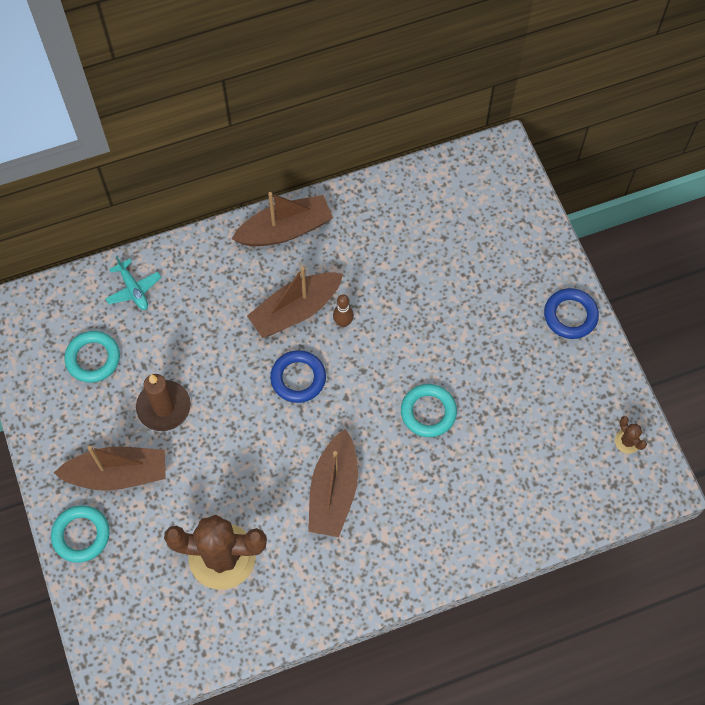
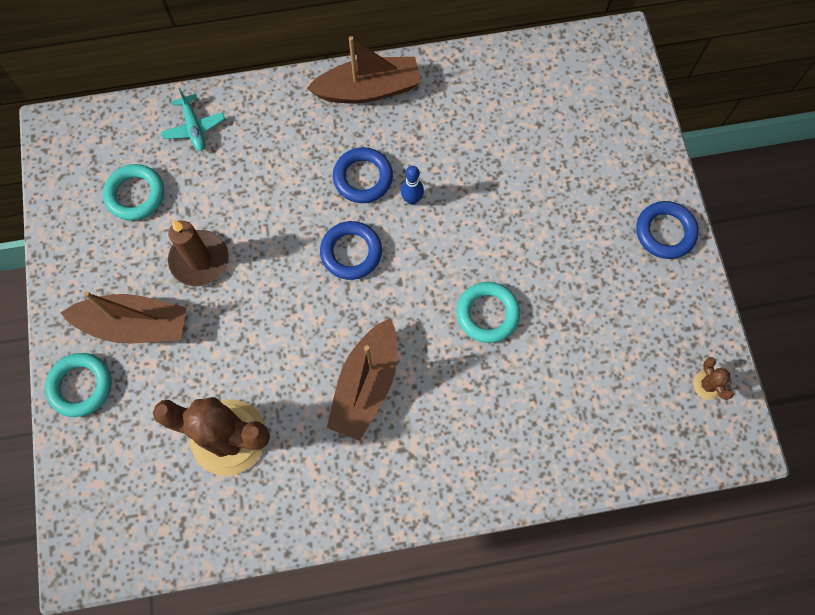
camera: 10 degrees right, 5 degrees up
(295, 310) = (363, 178): brown boat -> blue ring
(343, 322) = (412, 199): brown bowling pin -> blue bowling pin

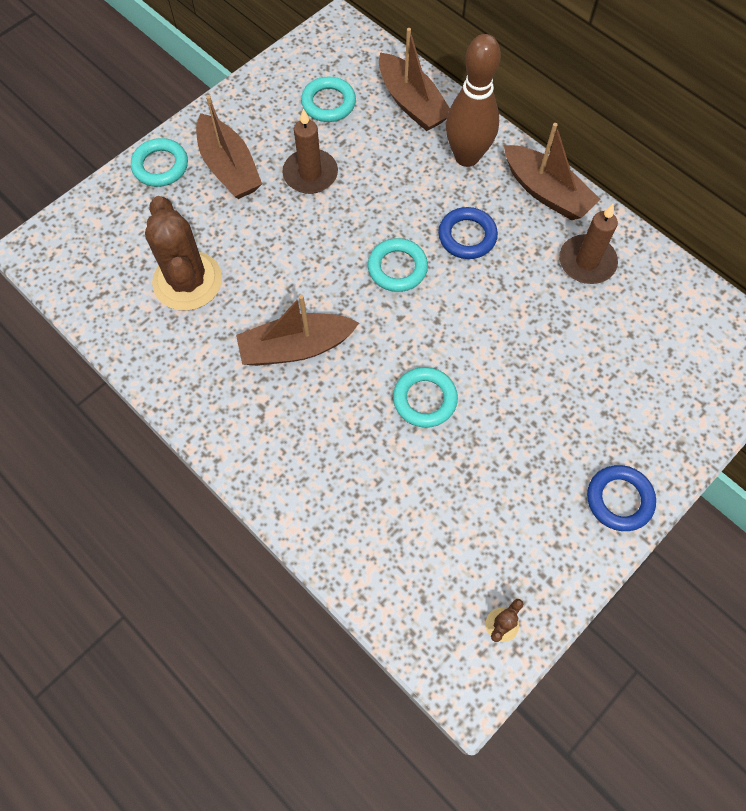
camera: 55 degrees right, 5 degrees down
(194, 128) = (411, 103): turquoise plane -> brown boat
(285, 123) = (467, 156): none -> brown bowling pin
(351, 252) = (397, 268): blue ring -> turquoise ring
(412, 199) = (478, 282): blue bowling pin -> none
(454, 108) = (587, 262): none -> brown candle

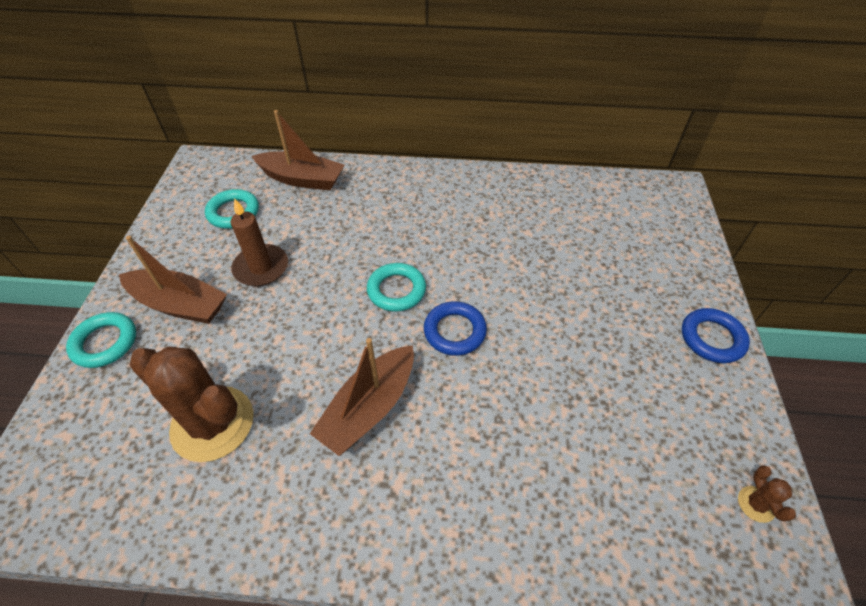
camera: 40 degrees left, 15 degrees down
(424, 399) = (513, 371): turquoise ring -> none
(467, 156) = (376, 190): brown bowling pin -> none
(467, 236) = (427, 237): blue ring -> blue ring (454, 331)
(546, 192) = (452, 181): brown boat -> none
(587, 262) = (522, 205): brown candle -> none

